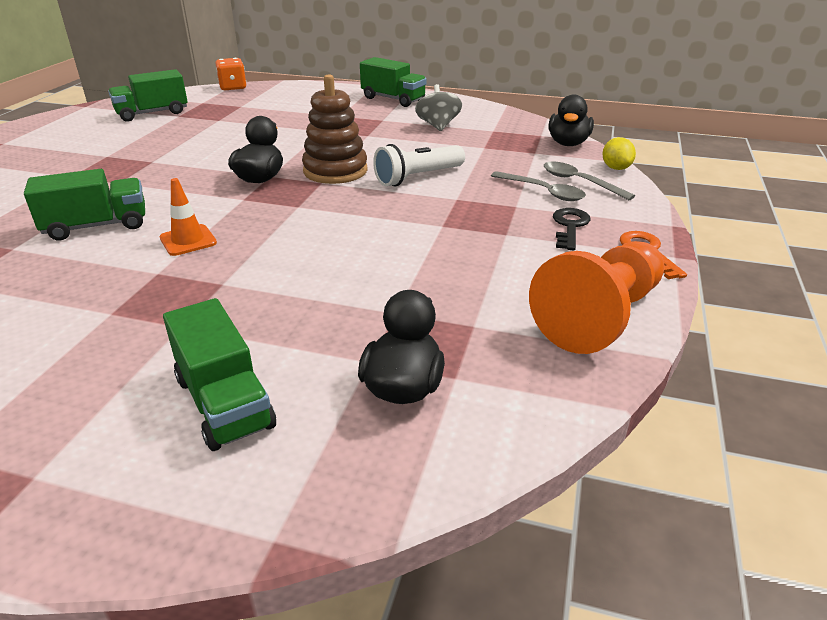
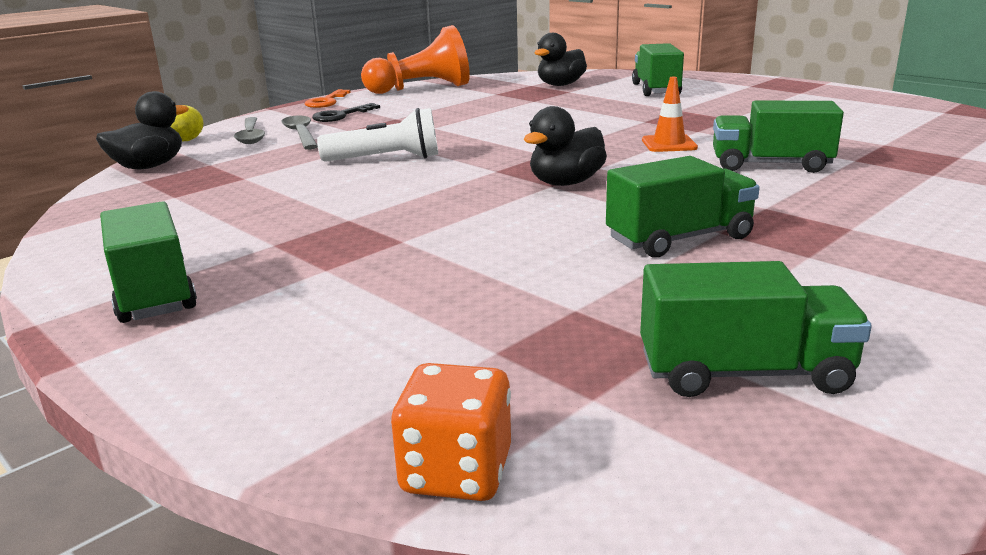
camera: 150 degrees left, 10 degrees down
(175, 153) = (679, 239): none -> green truck
(335, 171) = (465, 178): brown stacking toy -> none
(438, 126) = (223, 215): grey spinning top -> none

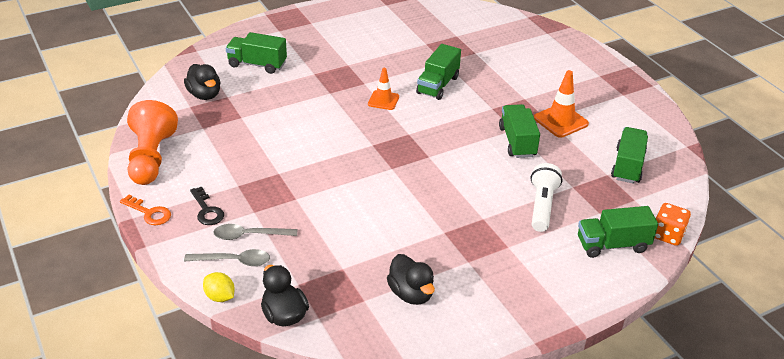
camera: 75 degrees left, 15 degrees up
(153, 293) = (514, 304): green truck -> green truck (612, 245)
(386, 159) = (342, 204): white flashlight -> white flashlight (542, 206)
(566, 183) = (428, 151): black duck -> black duck (411, 294)
(824, 270) = (560, 121): none -> orange traffic cone

